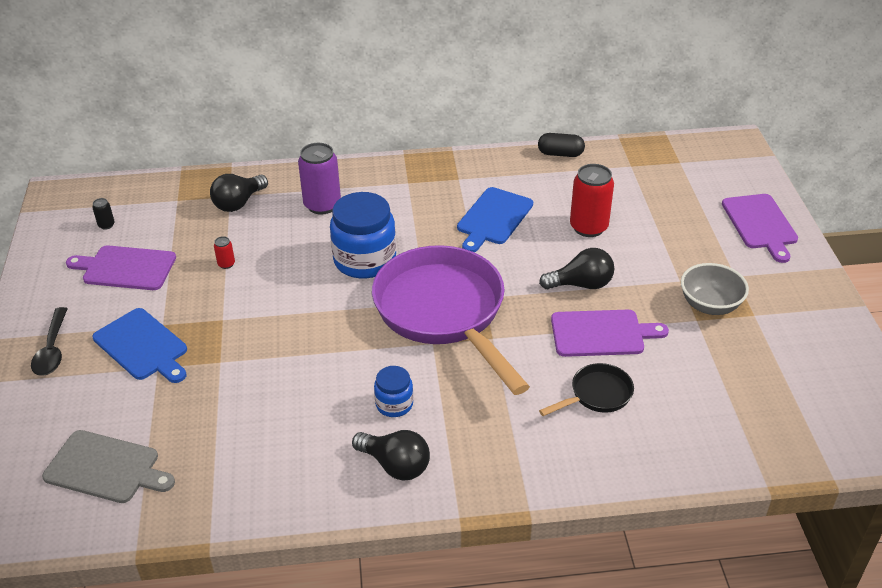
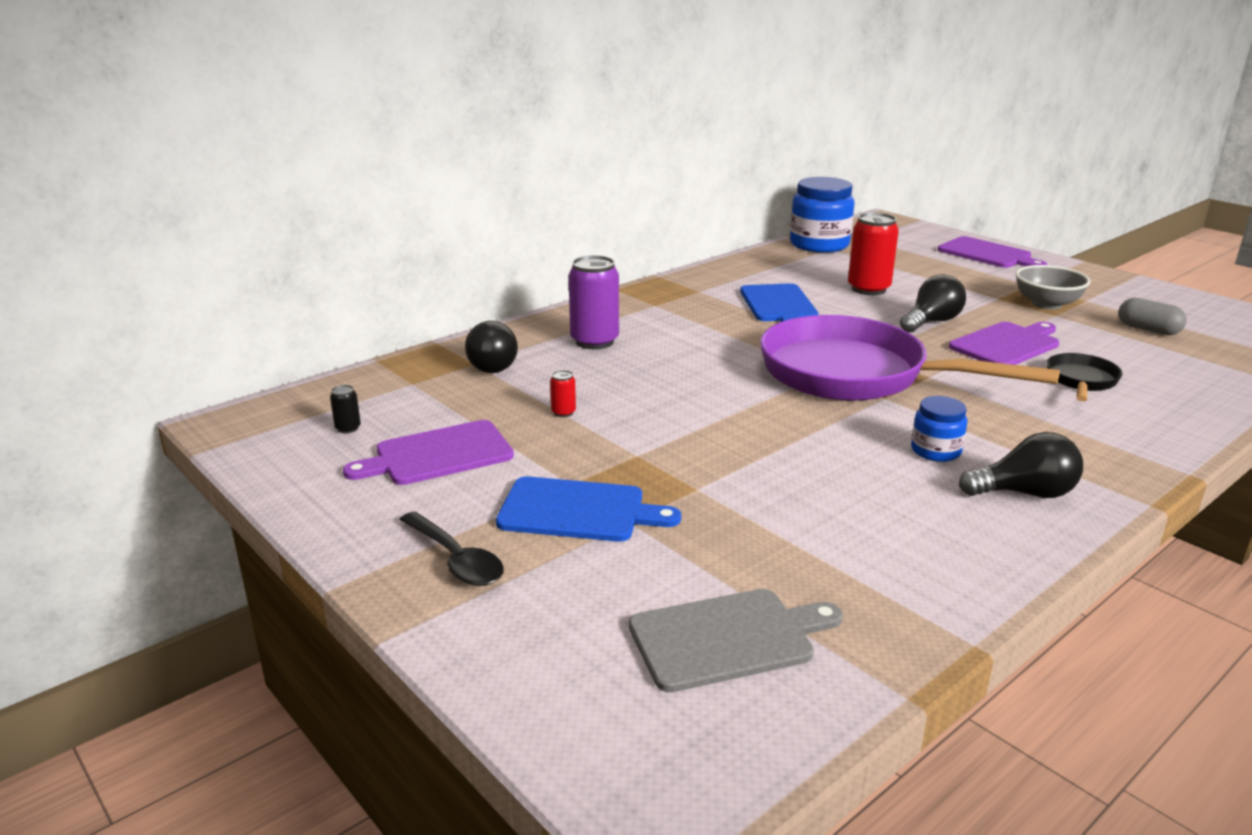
camera: 35 degrees left, 15 degrees down
(365, 260) = (711, 365): blue jar -> blue jar (819, 245)
(560, 154) = (760, 255): black capsule -> none
(749, 370) = (1148, 330): none -> grey capsule

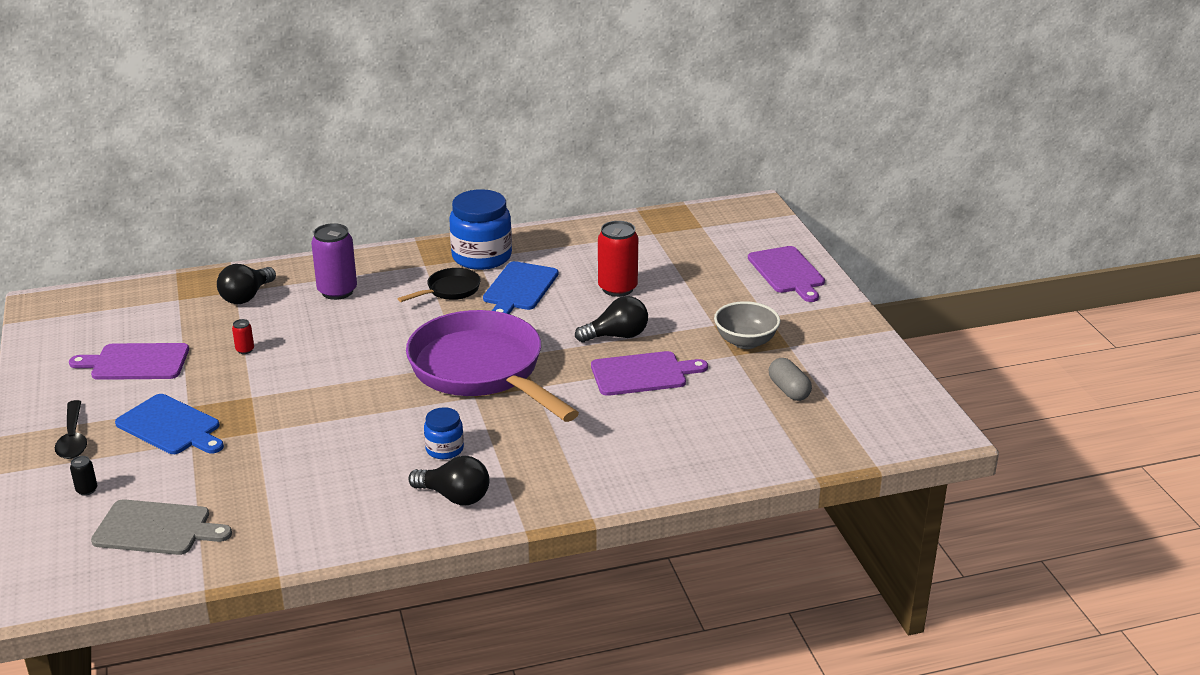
camera: 25 degrees right, 5 degrees up
(348, 428) = (105, 327): black can -> black can (87, 490)
(819, 245) = (649, 226): blue jar -> blue jar (482, 257)
(1081, 381) = (645, 423): black pan -> black pan (450, 290)

